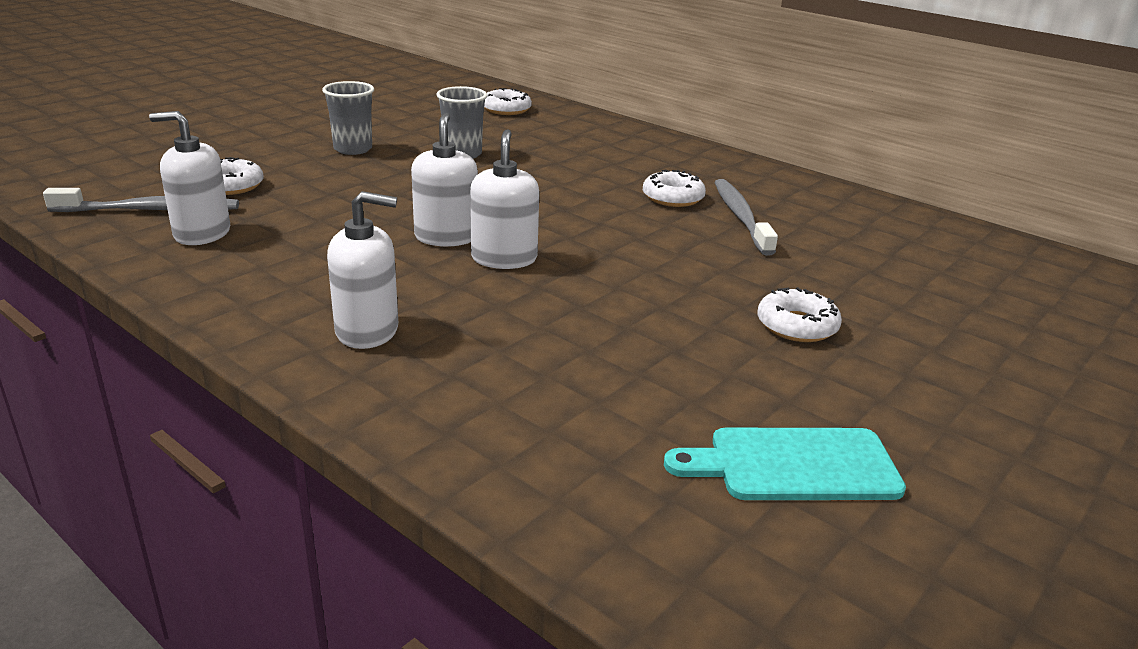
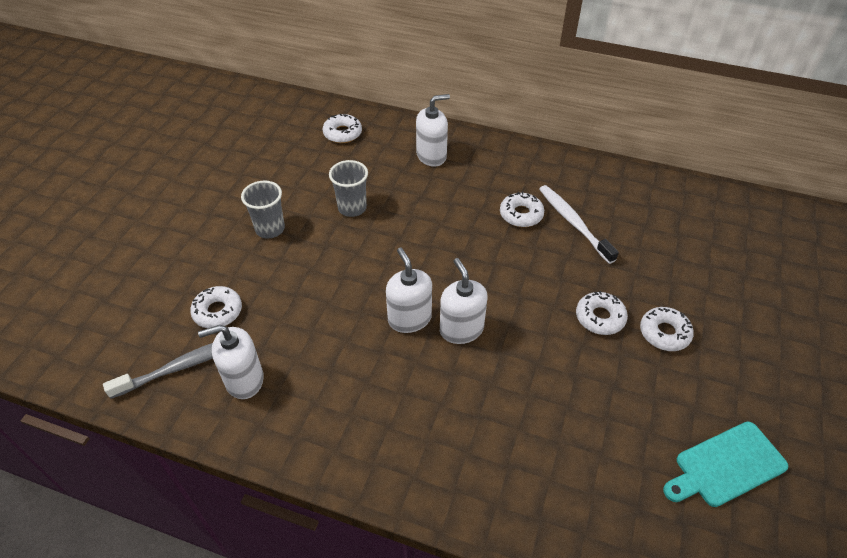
camera: 20 degrees left, 20 degrees up
(367, 331) = (431, 443): white soap dispenser -> white soap dispenser (431, 156)
(708, 292) = (600, 317): none -> white donut
(741, 217) = (573, 223): grey toothbrush -> white toothbrush

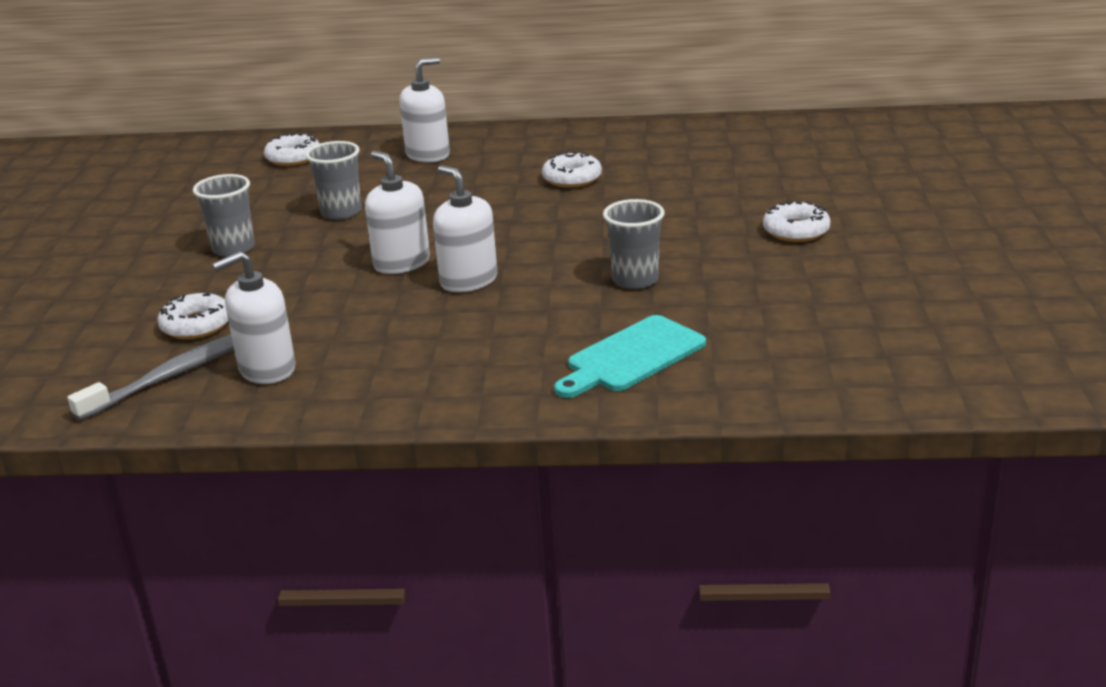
camera: 15 degrees left, 20 degrees down
(461, 329) = (541, 276): white soap dispenser -> white soap dispenser (401, 263)
(525, 357) = (635, 280): none -> grey cup
(573, 223) = (642, 173): white toothbrush -> none
(600, 317) = (712, 234): white donut -> none
(726, 466) = (915, 307): turquoise cutting board -> turquoise cutting board (631, 357)

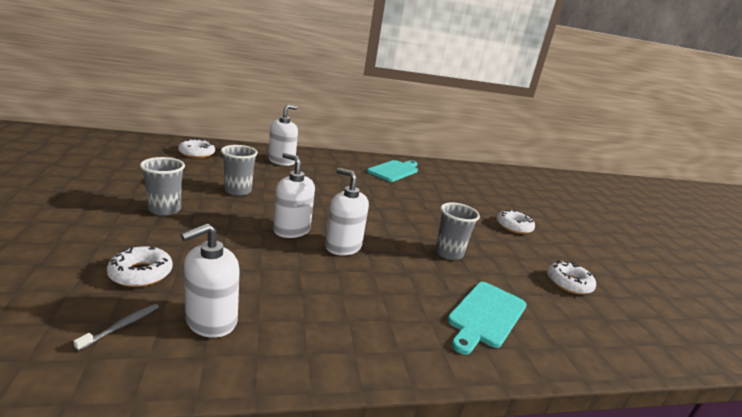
camera: 20 degrees left, 5 degrees down
(172, 376) = (121, 326): grey toothbrush -> grey toothbrush, size x0.46
(572, 178) = (372, 183): white donut -> white donut (568, 283)
(631, 149) = (394, 170): none -> turquoise cutting board

